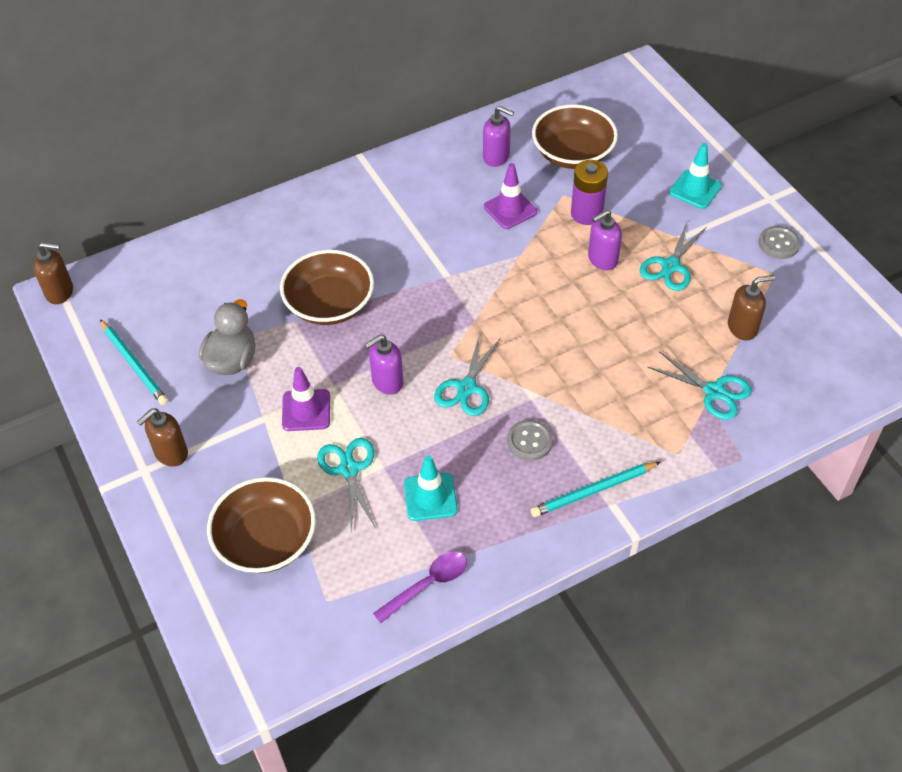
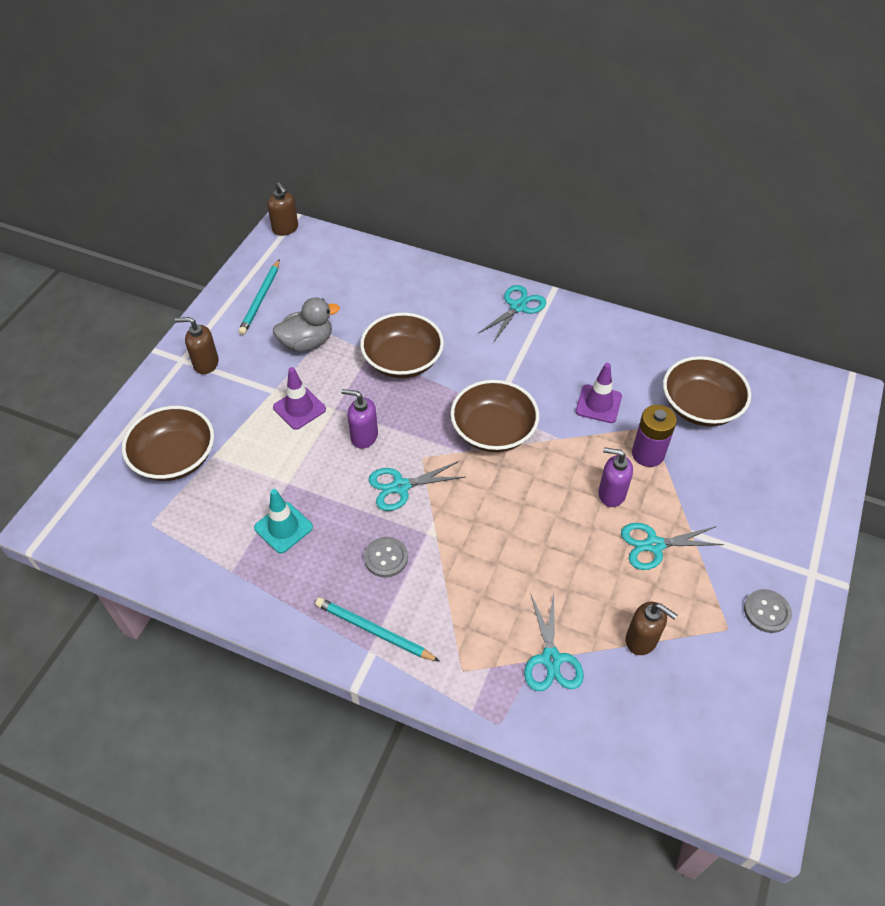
camera: 50 degrees right, 0 degrees up
(349, 469) = (269, 464): turquoise scissors -> turquoise scissors (518, 307)
(427, 585) = (206, 575): purple spoon -> none
(470, 291) = (493, 431): none -> brown bowl
(496, 157) = (641, 363): purple soap dispenser -> none
(695, 189) = (758, 511): turquoise traffic cone -> none

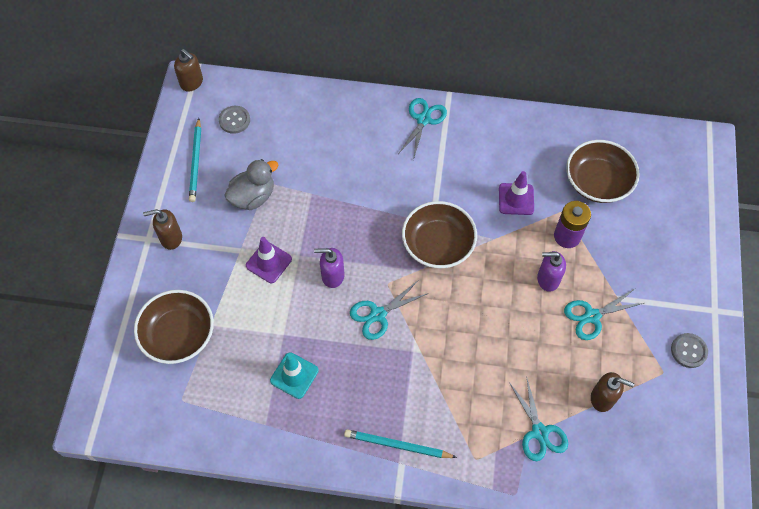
camera: 15 degrees left, 10 degrees up
(386, 558) = (386, 381): grey button -> grey button (234, 120)
(402, 360) = (341, 195): brown bowl -> none

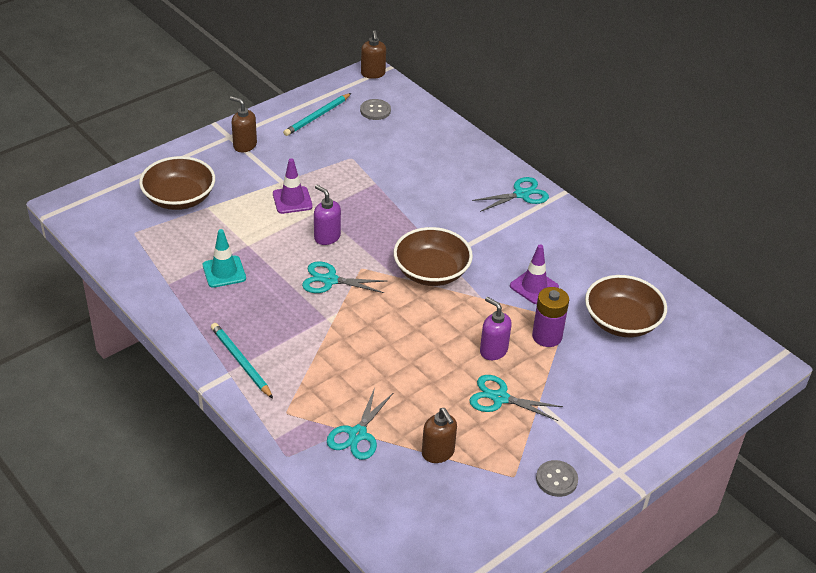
camera: 40 degrees right, 20 degrees down
(253, 197) = (331, 159): grey duck -> none

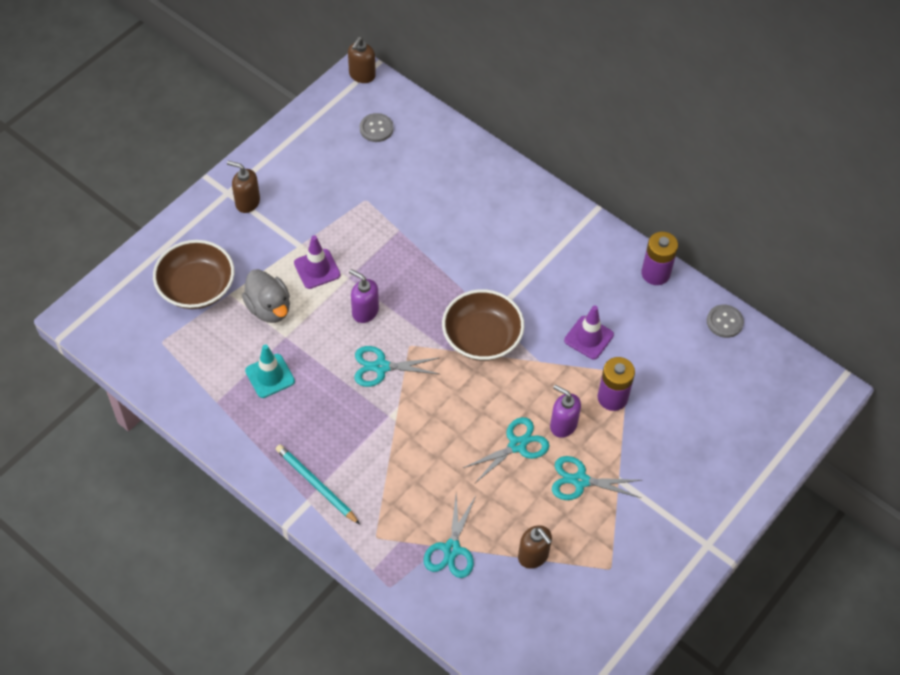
camera: 10 degrees left, 15 degrees up
(239, 222) = (269, 308): none -> grey duck
(317, 116) = (315, 148): turquoise pencil -> none
(373, 74) = (362, 75): brown soap dispenser -> brown soap dispenser turned 45 degrees clockwise
(521, 194) = (554, 218): turquoise scissors -> turquoise scissors (517, 445)
(556, 479) = (651, 564): grey button -> grey button (724, 322)
(609, 247) = (655, 273): none -> purple battery
(621, 321) = (682, 365): brown bowl -> none

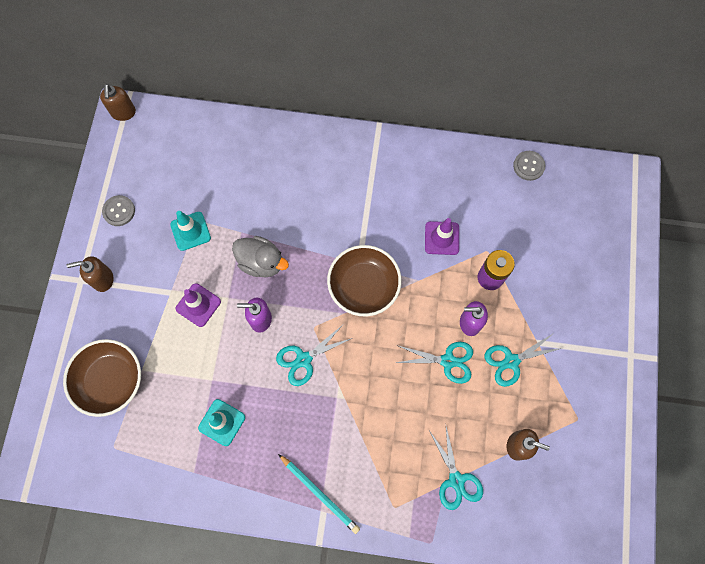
camera: 30 degrees left, 15 degrees up
(269, 308) = (182, 363): grey duck -> grey duck (261, 262)
(316, 485) = (319, 493): turquoise pencil -> turquoise pencil turned 150 degrees counterclockwise
(353, 205) = (190, 231): none -> turquoise traffic cone
(376, 128) = (165, 153): grey button -> grey button (119, 211)
(517, 445) = (448, 361): turquoise scissors -> turquoise scissors turned 75 degrees clockwise
(655, 273) = (455, 155): purple battery -> none

